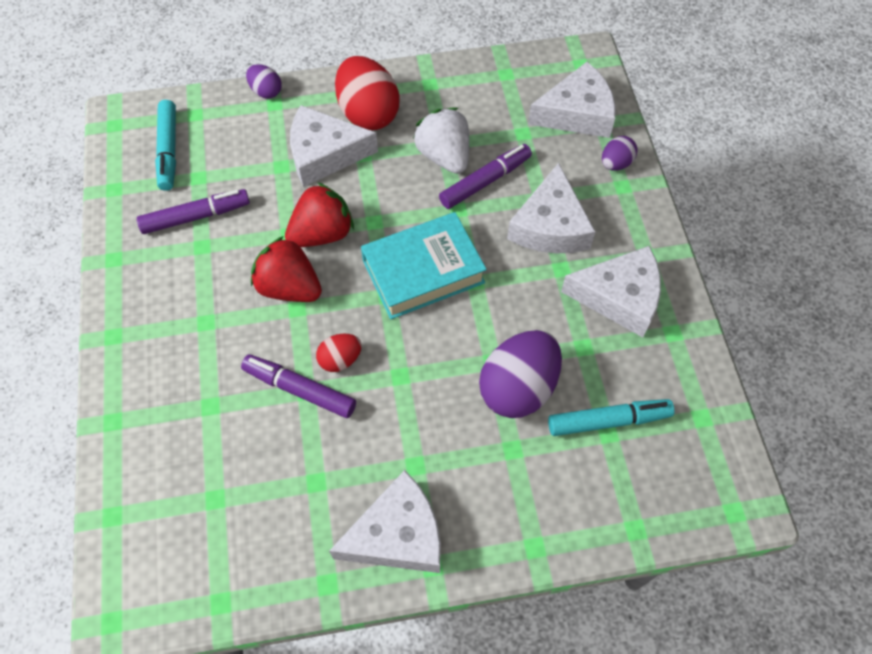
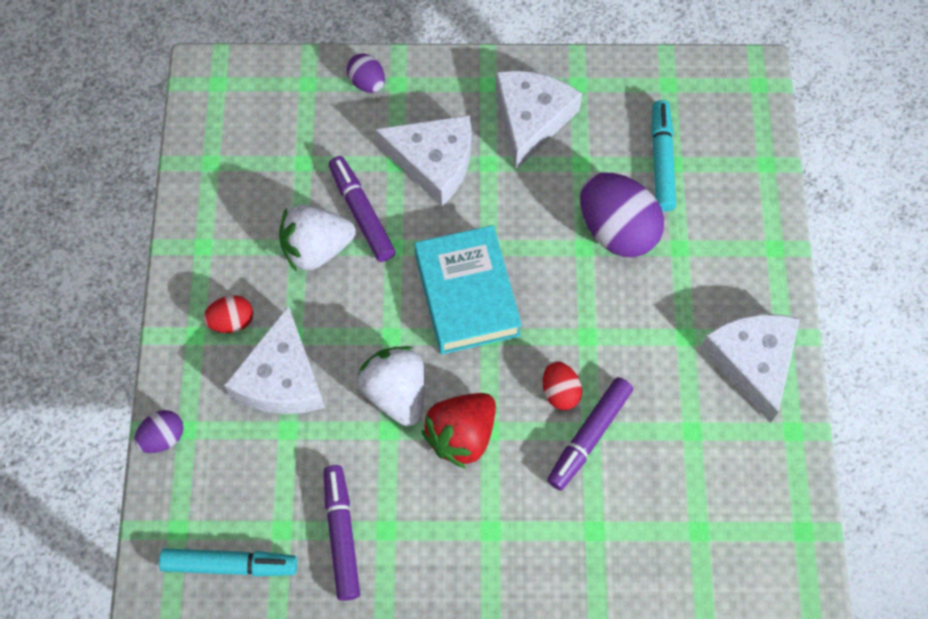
camera: 80 degrees left, 5 degrees up
(322, 234) = (396, 393): red strawberry -> white strawberry
(368, 114) = (232, 321): red egg -> red egg, size x0.51
(577, 113) = (289, 103): white cheese -> none

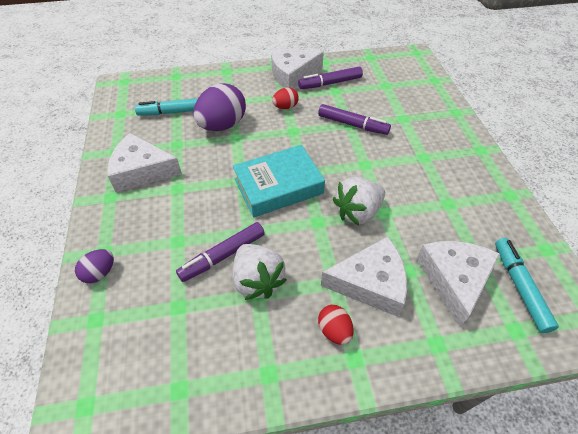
camera: 100 degrees left, 15 degrees down
(163, 437) = (451, 361): purple egg -> none
(341, 534) = (463, 225): purple marker -> purple marker (330, 83)
(433, 162) = (176, 218): white cheese -> white cheese (454, 280)
(461, 435) = (373, 176): red strawberry -> none
(560, 392) = (331, 138): red egg -> red egg (285, 107)

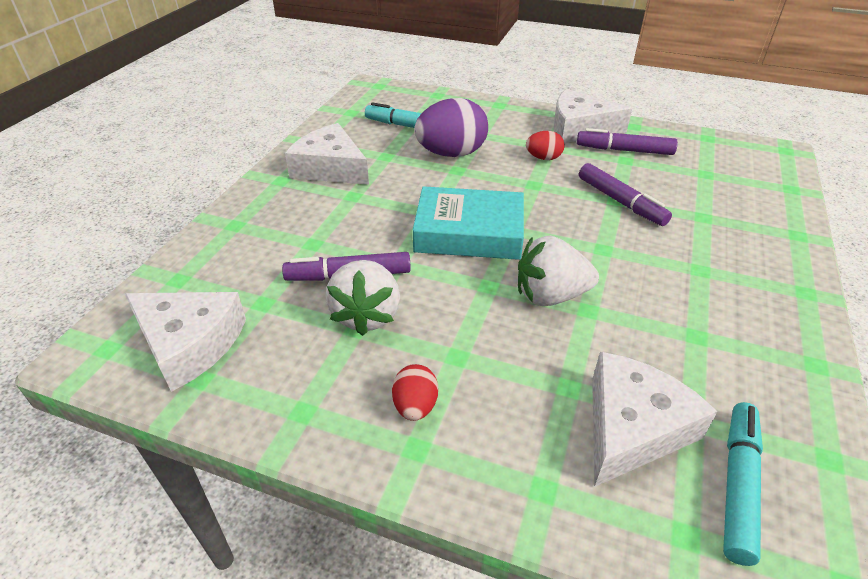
camera: 30 degrees right, 10 degrees down
(100, 273) = (216, 241): purple egg -> none
(370, 283) = (504, 377): white cheese -> white cheese (189, 344)

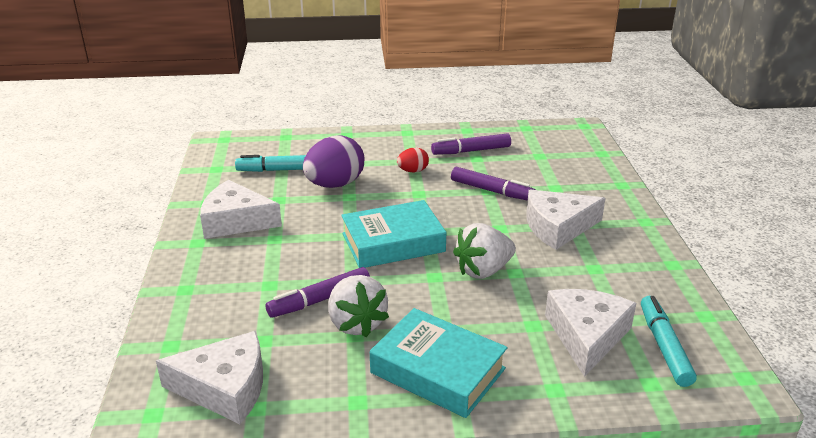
camera: 25 degrees left, 10 degrees down
(415, 406) = (438, 370): red egg -> turquoise book
(579, 128) = (426, 141): white cheese -> white cheese (557, 227)

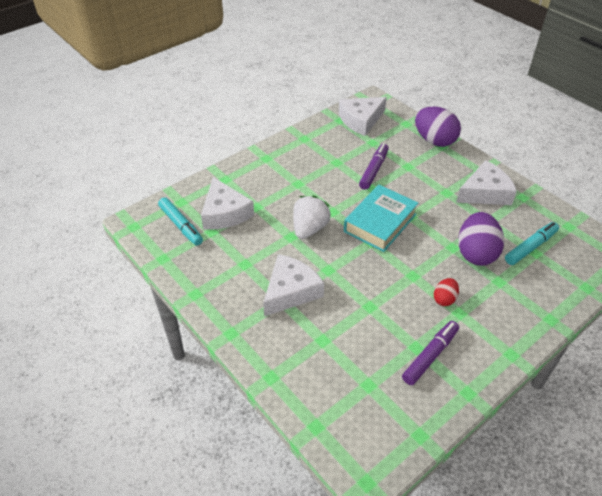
camera: 145 degrees right, 15 degrees up
(181, 300) = (434, 141): none -> purple egg
(356, 323) = (342, 167): white strawberry -> none
(438, 370) = (283, 164): turquoise book -> none
(492, 191) = (366, 307): purple marker -> none

